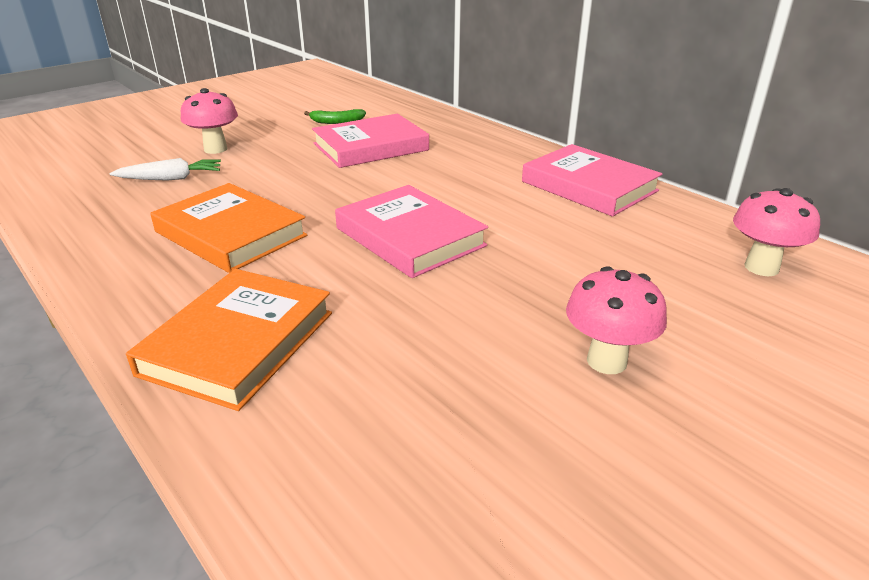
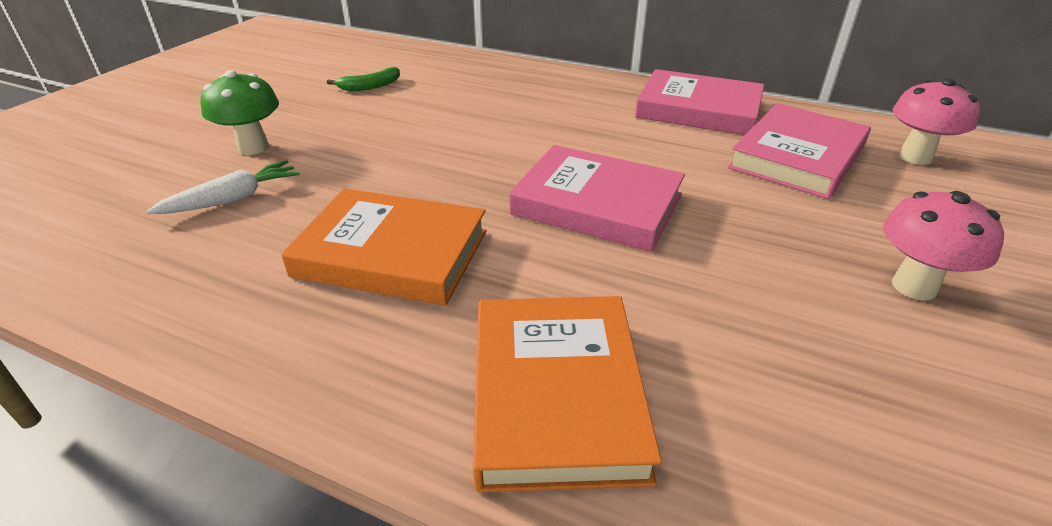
camera: 25 degrees left, 5 degrees up
(215, 149) = (253, 147): pink mushroom -> green mushroom
(370, 147) = (441, 109): pink book -> pink book (797, 157)

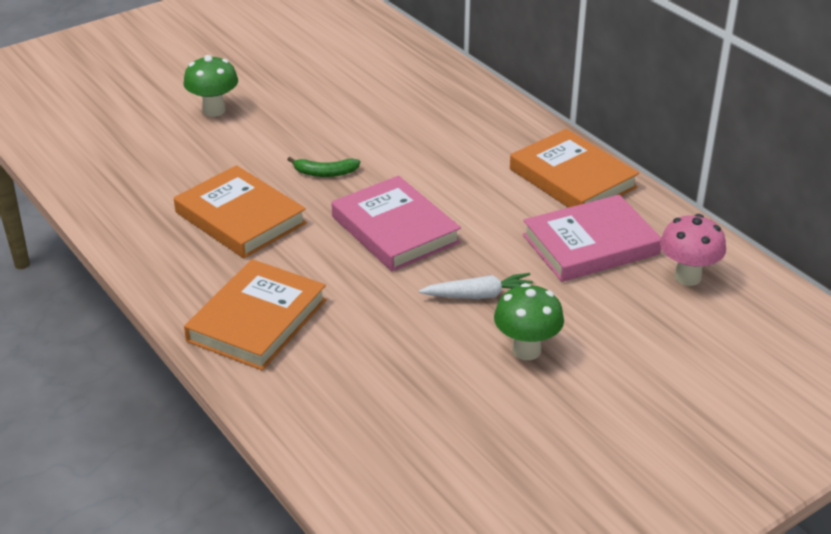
camera: 30 degrees right, 0 degrees up
(233, 199) = (177, 149): white carrot -> white carrot (479, 295)
(370, 86) = (335, 74): green banana -> green banana (325, 173)
(698, 109) = (572, 178): pink book -> orange book
(914, 286) = (526, 350): pink mushroom -> green mushroom

